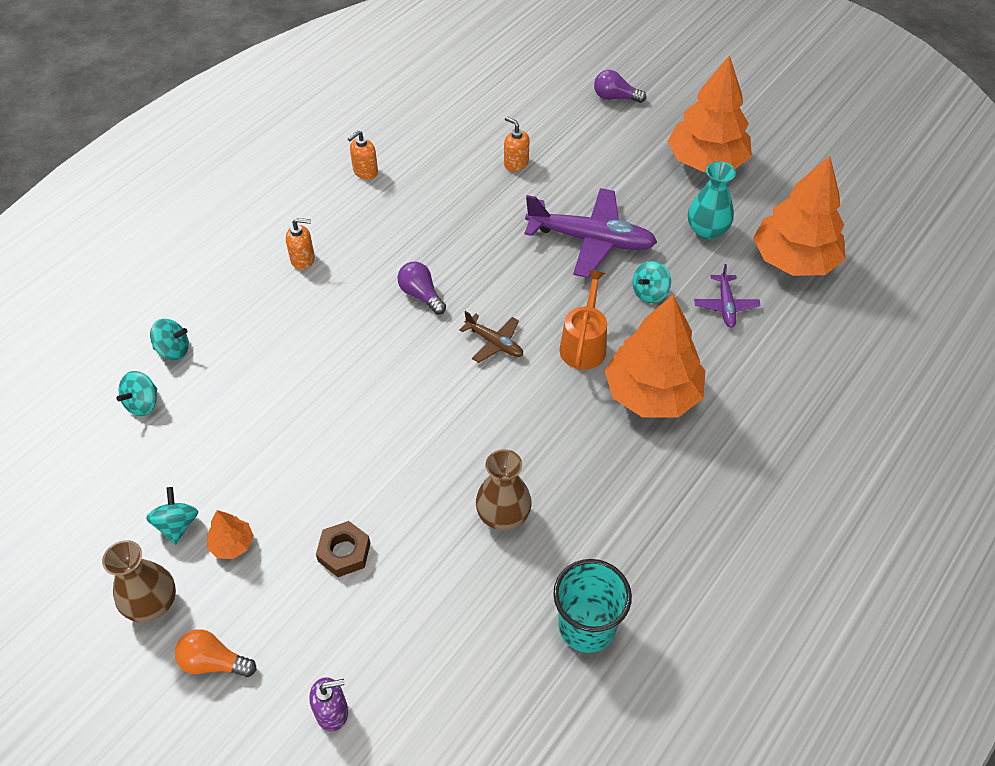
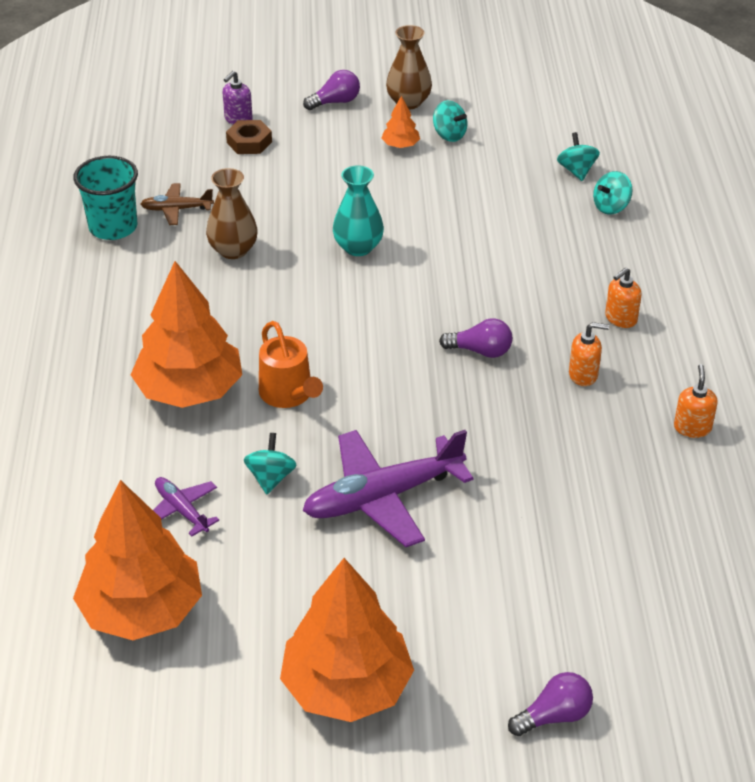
camera: 140 degrees right, 10 degrees down
(214, 662) = (335, 102): orange light bulb -> purple light bulb
(344, 552) = (322, 178): brown nut -> brown nut (249, 142)
(494, 343) = (369, 351): brown plane -> brown plane (176, 209)
(516, 163) = (559, 536): orange soap dispenser -> orange soap dispenser (583, 375)
(707, 230) = (269, 586): turquoise vase -> turquoise vase (358, 247)

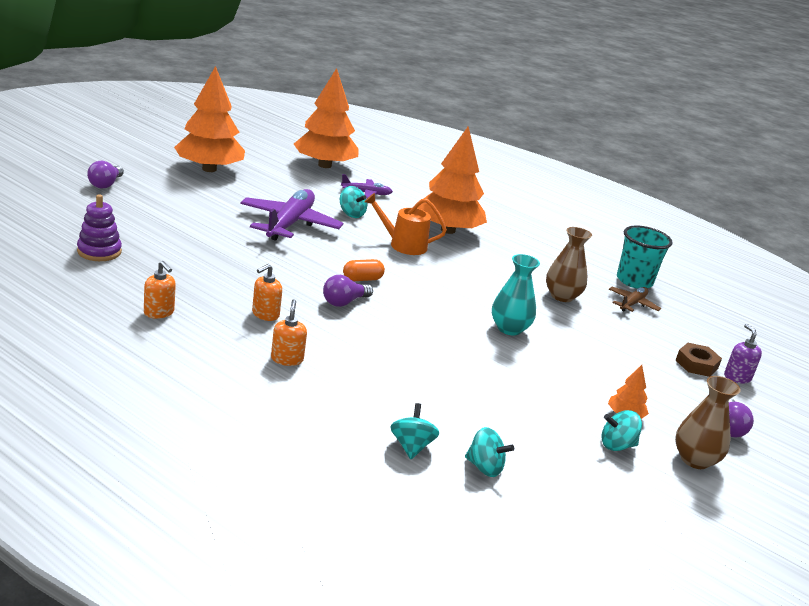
camera: 125 degrees right, 15 degrees down
(417, 369) = (362, 279): none -> orange capsule
(682, 556) = (99, 251): none -> purple stacking toy

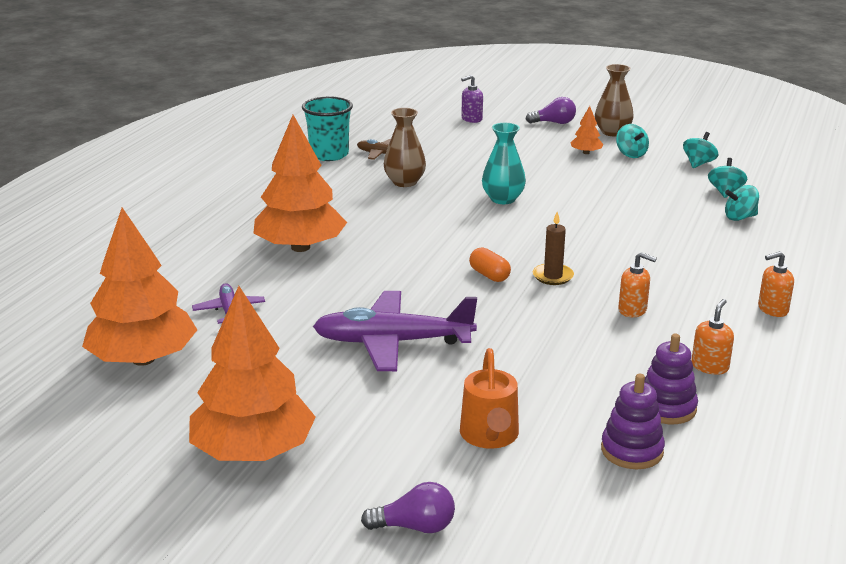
camera: 100 degrees left, 0 degrees up
(129, 278) = (666, 407): none -> purple stacking toy
(287, 359) = (695, 284): orange soap dispenser -> orange soap dispenser (772, 309)
(344, 302) = (553, 276): purple light bulb -> brown candle
(351, 214) = (314, 309): turquoise spinning top -> turquoise spinning top (698, 163)
(403, 245) = (373, 266): orange watering can -> orange watering can (490, 436)
(696, 364) = (469, 131): brown nut -> none

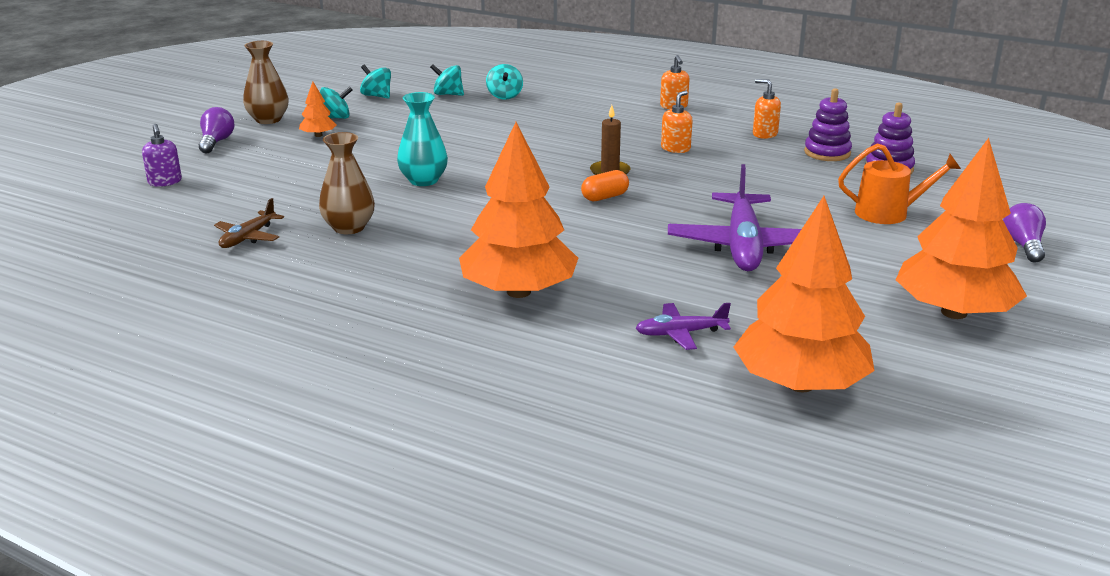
camera: 85 degrees left, 0 degrees up
(329, 154) = (223, 272): turquoise cup -> none

